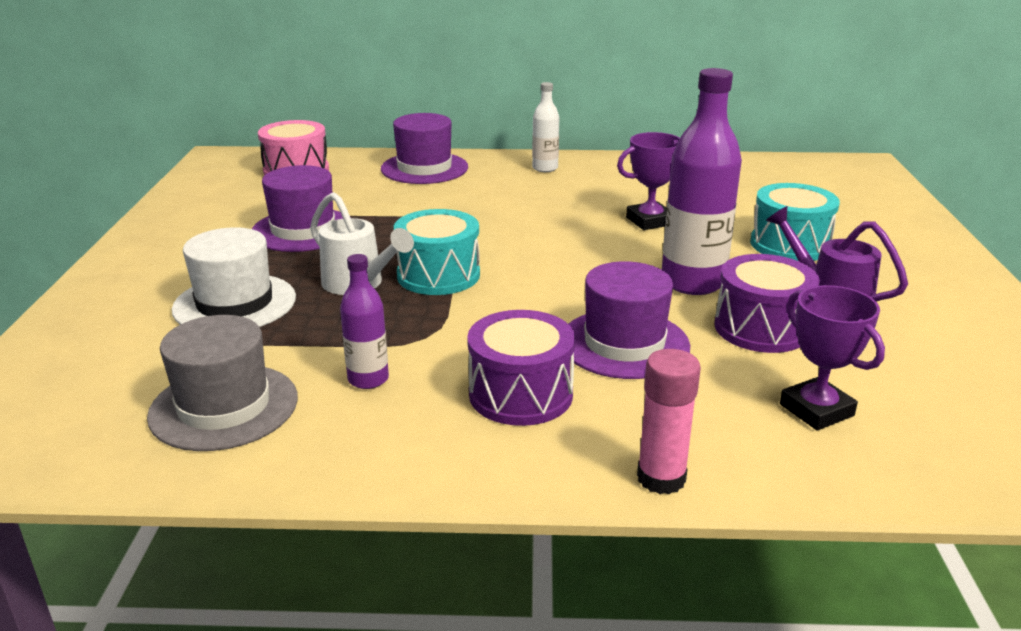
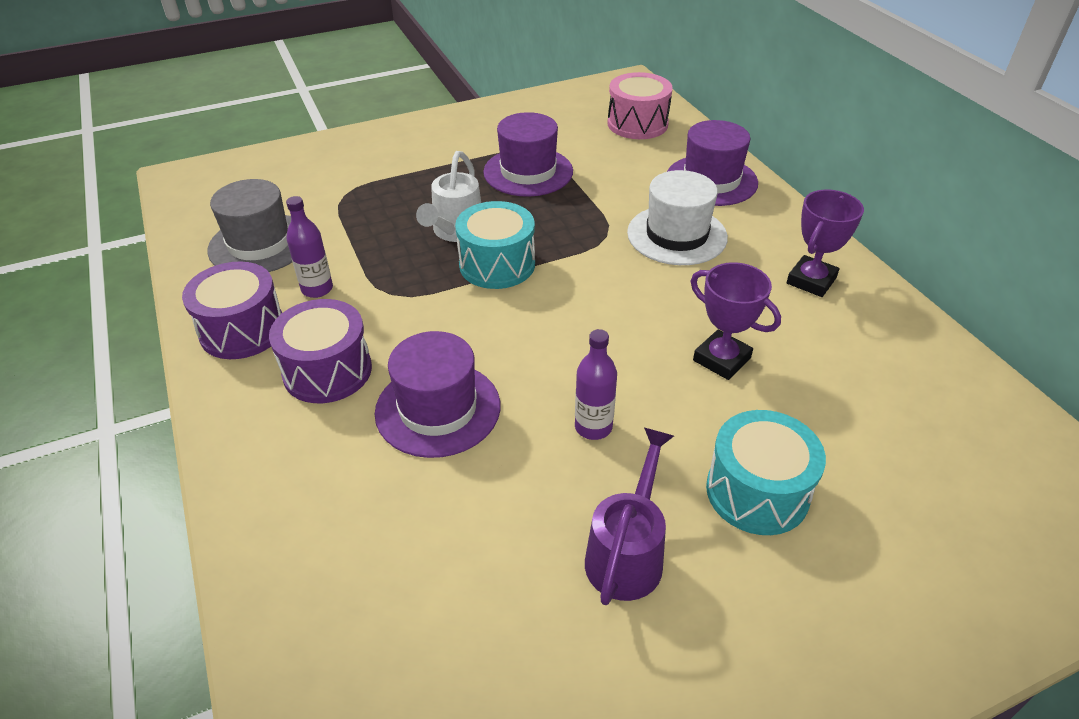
camera: 65 degrees right, 15 degrees up
(235, 303) = (392, 192): white hat -> white hat (677, 235)
(545, 168) = (791, 249): white bottle -> none
(661, 478) = (235, 484): pink glue stick -> none
(692, 282) = (593, 427): purple bottle -> purple bottle, size x0.53
(761, 328) = (523, 502): purple drum -> purple drum (242, 330)
(816, 410) = (377, 574): purple trophy -> purple trophy (811, 281)

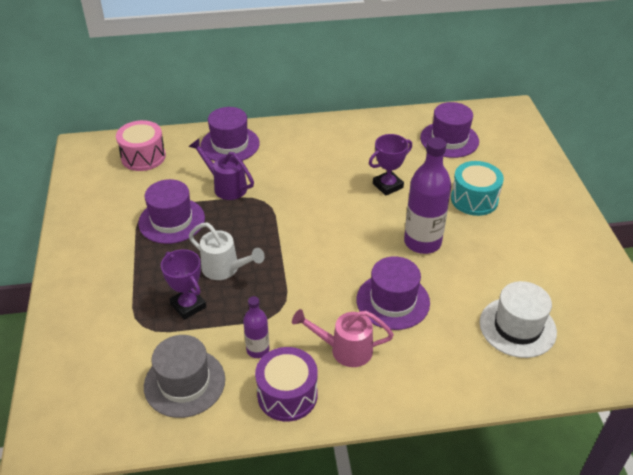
camera: 75 degrees left, 0 degrees up
(327, 371) = (345, 349): purple drum -> pink watering can
(497, 264) = (271, 254): turquoise drum -> none
(593, 427) = (422, 242): purple bottle -> purple bottle, size x1.87
(627, 553) = (501, 248): purple watering can -> purple watering can (226, 186)
(677, 235) = (278, 173): white hat -> white hat (517, 327)
(811, 281) = (339, 138): purple trophy -> purple trophy (188, 305)
(927, 428) = (449, 139): none -> purple hat

